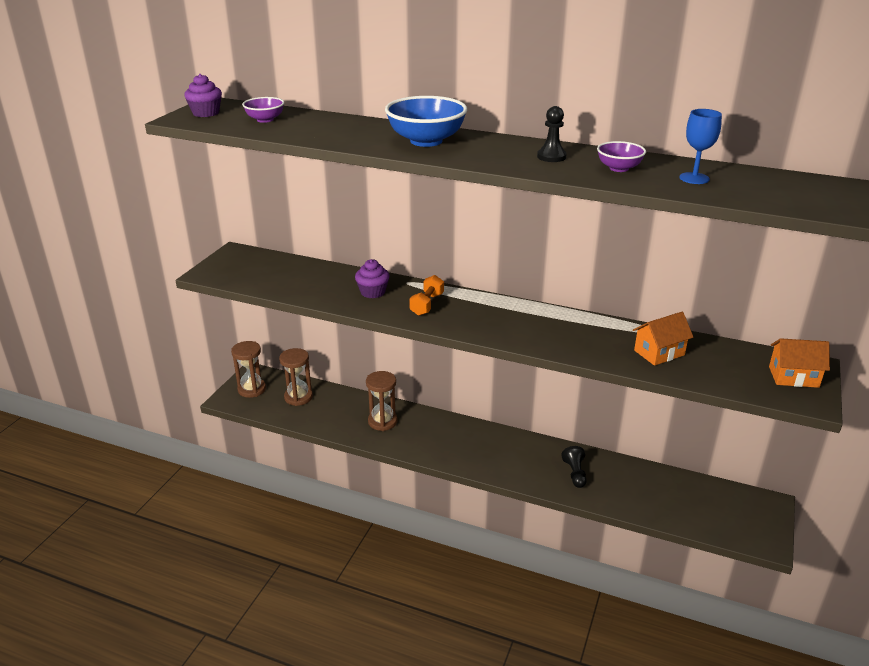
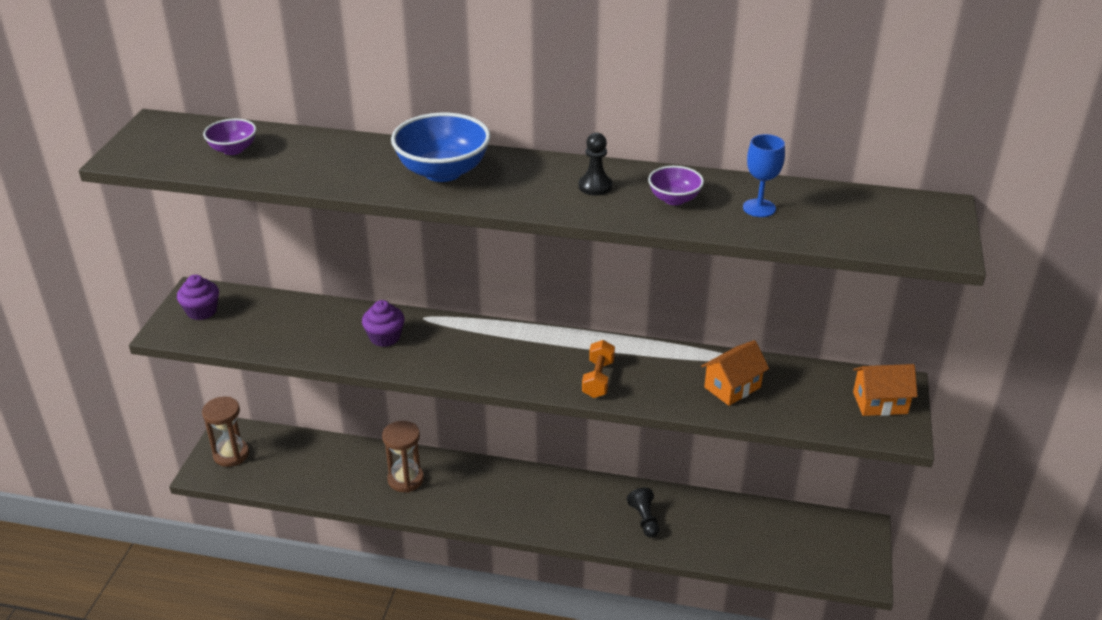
camera: 10 degrees left, 5 degrees up
(206, 113) = (152, 143): purple cupcake -> purple cupcake (202, 311)
(298, 397) = (293, 458): brown hourglass -> none
(427, 304) = (454, 348): orange dumbbell -> orange dumbbell (598, 379)

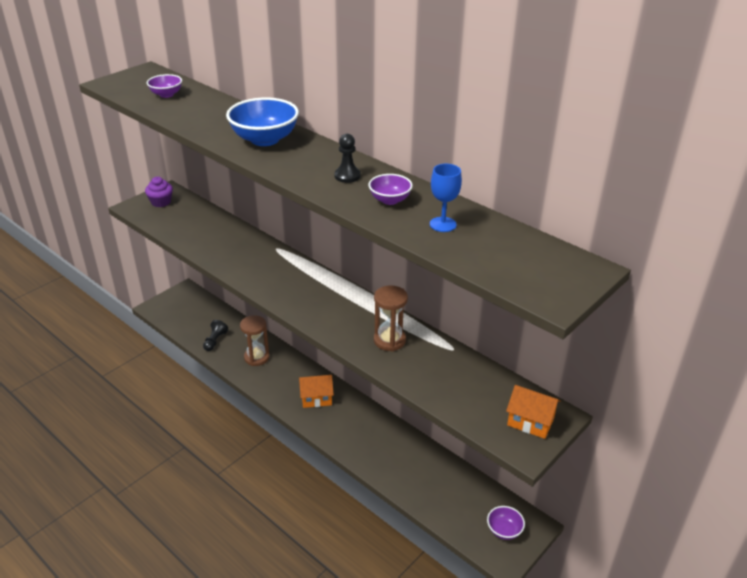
camera: 30 degrees right, 0 degrees up
(231, 454) = (176, 303): brown hourglass -> brown hourglass (389, 340)
(385, 337) = (242, 252): purple cupcake -> none
(598, 379) = (344, 325): orange dumbbell -> none
(644, 519) = (381, 447): black pawn -> black pawn (215, 341)
(732, 387) = (429, 366): orange house -> orange house (316, 398)
(840, 547) = (504, 530): none -> purple bowl

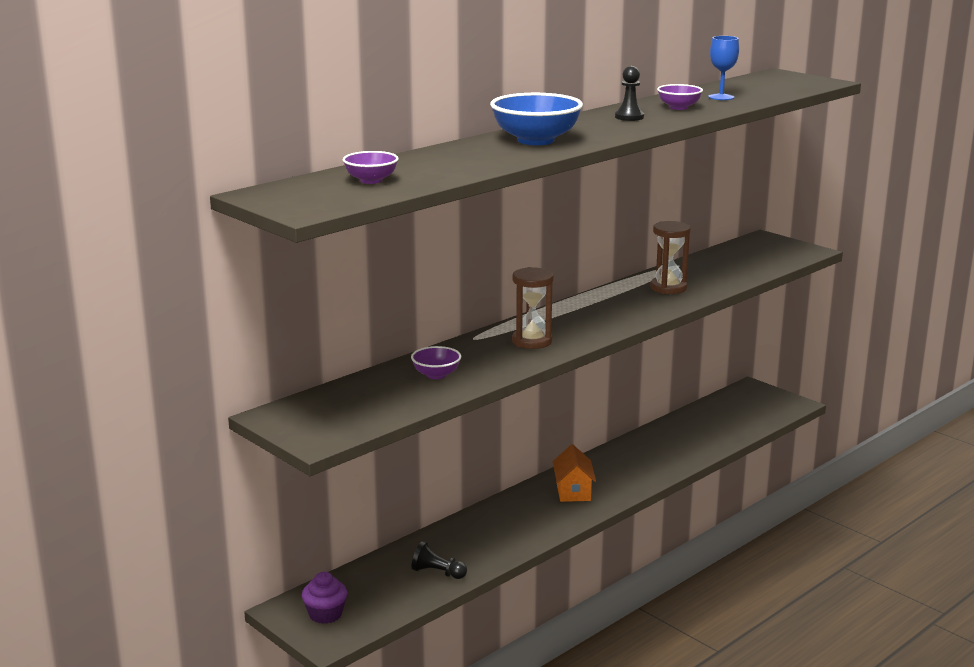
camera: 85 degrees left, 15 degrees down
(161, 202) = (310, 419): purple cupcake -> purple cupcake (325, 614)
(256, 357) = (484, 536): brown hourglass -> brown hourglass (532, 341)
(504, 530) = (761, 401): purple bowl -> purple bowl (436, 375)
(530, 422) = (775, 246): orange house -> none

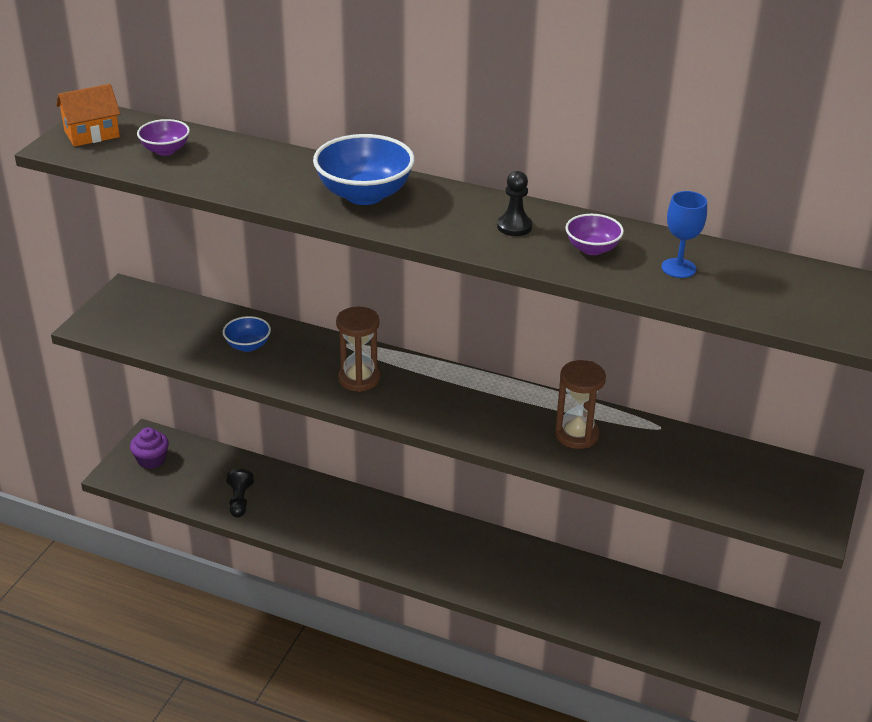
camera: 65 degrees right, 15 degrees up
(436, 375) = (248, 346): purple bowl -> blue bowl
(573, 491) = (431, 545): orange house -> orange house (92, 134)

